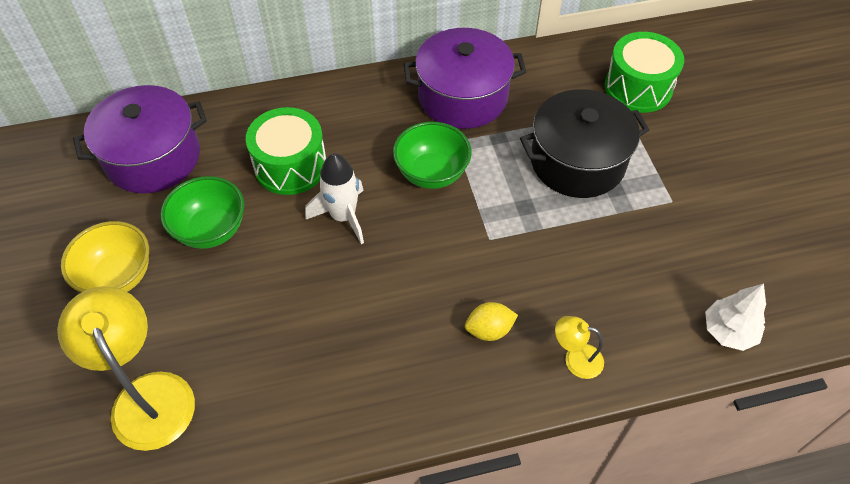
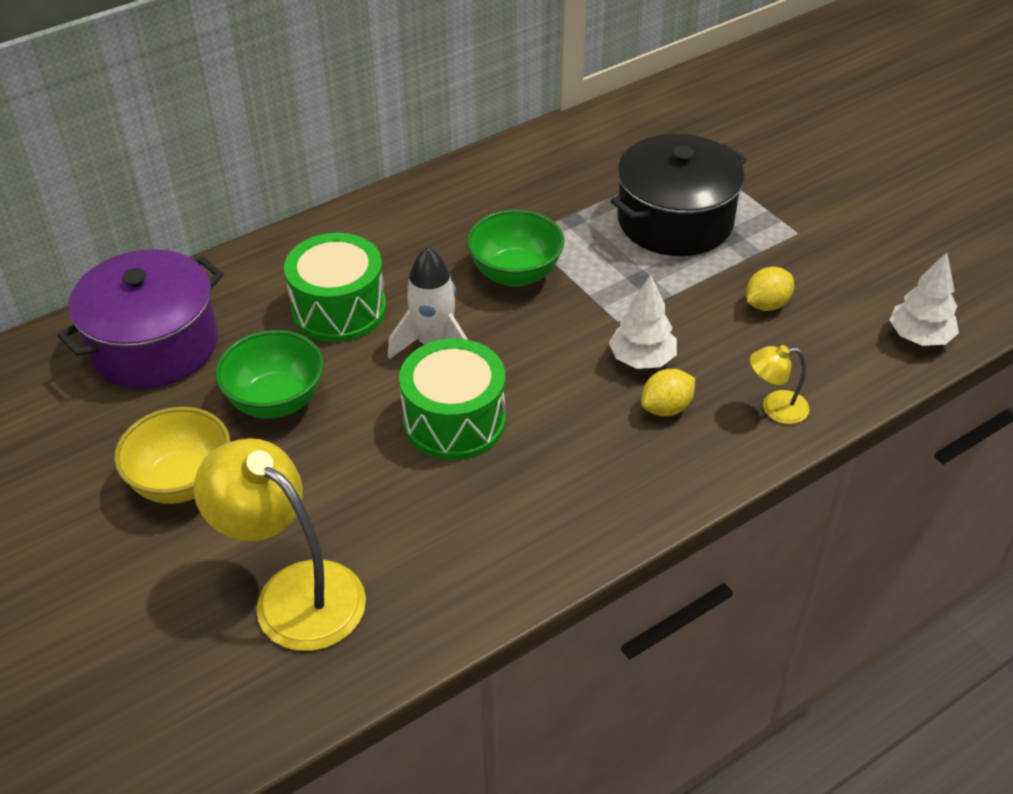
camera: 20 degrees left, 10 degrees down
(463, 96) = (509, 189): purple pot -> none
(491, 280) = (642, 359): none -> white tree
(614, 260) = (766, 304): none -> yellow lemon
(638, 87) = (703, 133): green drum -> green drum (454, 421)

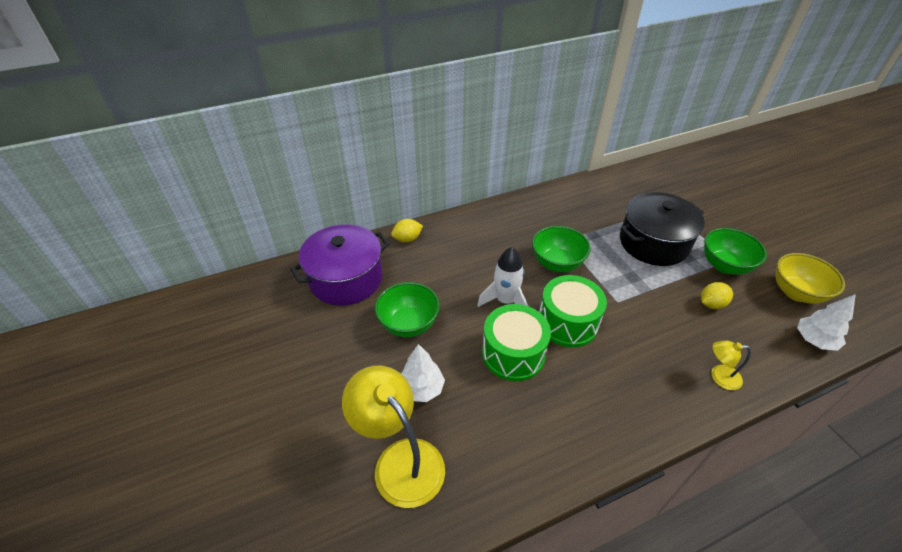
camera: 10 degrees right, 0 degrees up
(182, 482) = (346, 369): yellow bowl -> yellow bowl (796, 293)
(339, 309) = (452, 271): green drum -> green drum (567, 322)
(642, 359) = (632, 329): white tree -> white tree (421, 389)
(666, 408) = (647, 365): yellow lemon -> yellow lemon (407, 239)
(789, 243) = (724, 265): none -> green bowl

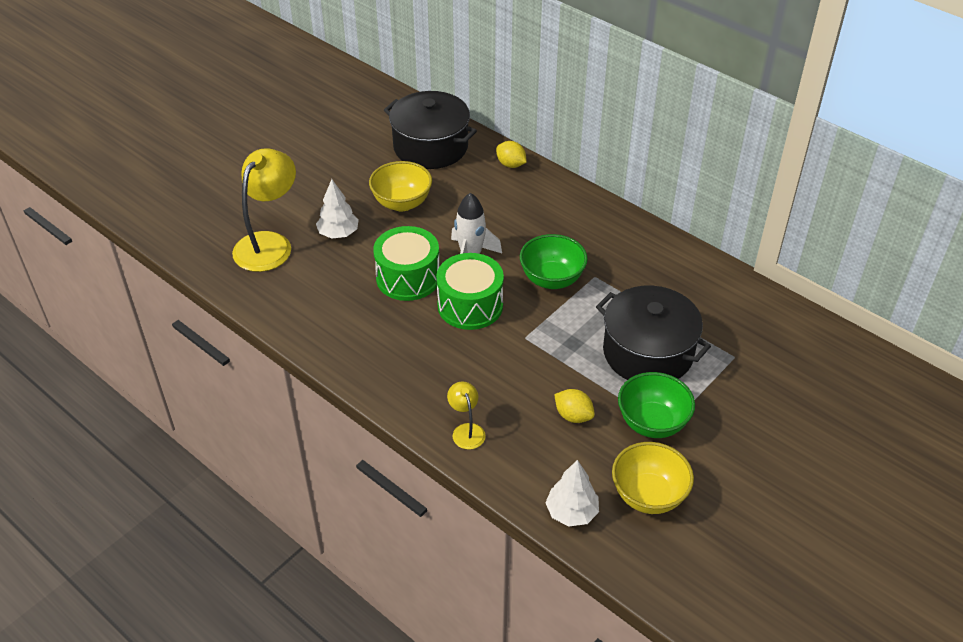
camera: 65 degrees right, 0 degrees up
(346, 279) = (430, 147): purple pot -> black pot
(408, 324) = (402, 203): green bowl -> yellow bowl

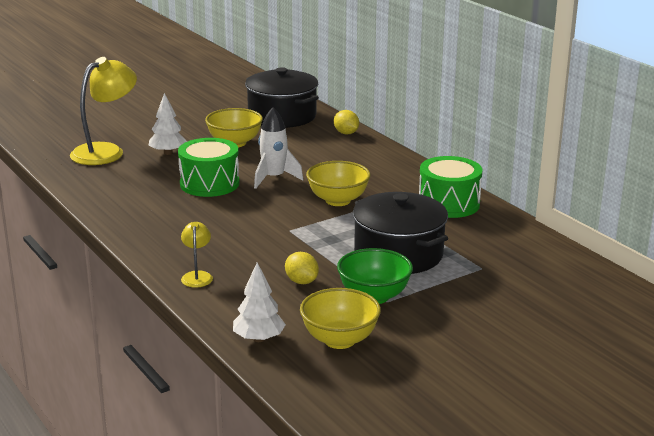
camera: 15 degrees right, 20 degrees down
(470, 305) = (253, 206): green drum -> green drum (449, 204)
(552, 279) = (338, 200): green bowl -> yellow bowl

